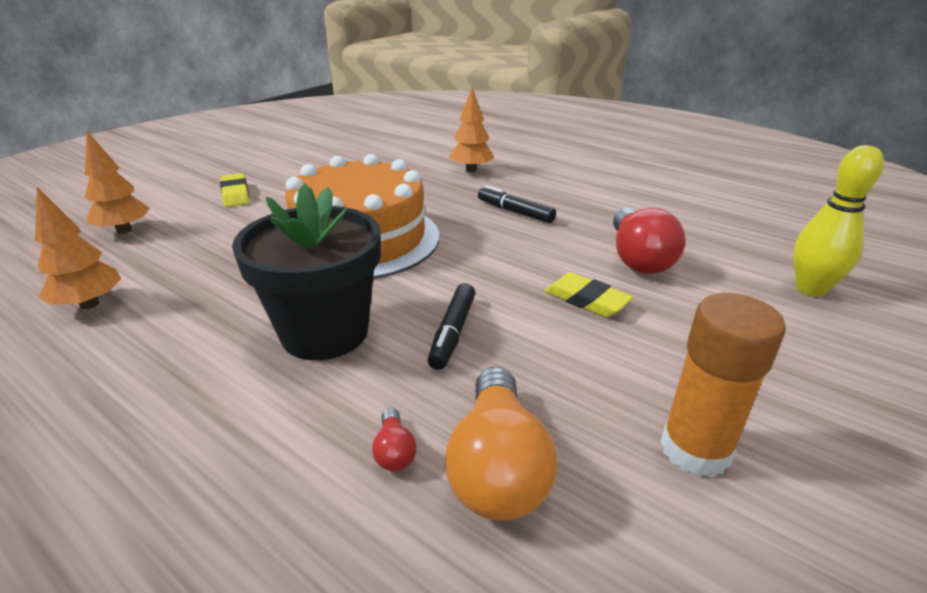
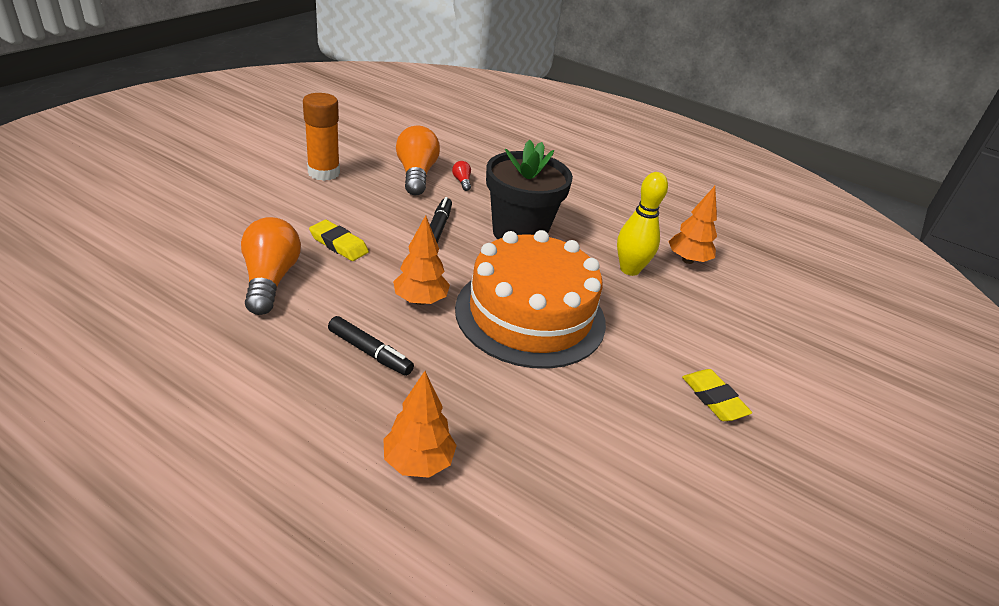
camera: 170 degrees right, 5 degrees up
(124, 230) = (759, 336): orange tree -> orange tree (420, 300)
(638, 258) = (270, 279): red light bulb -> orange light bulb
(810, 289) = (148, 243): yellow bowling pin -> yellow bowling pin (629, 269)

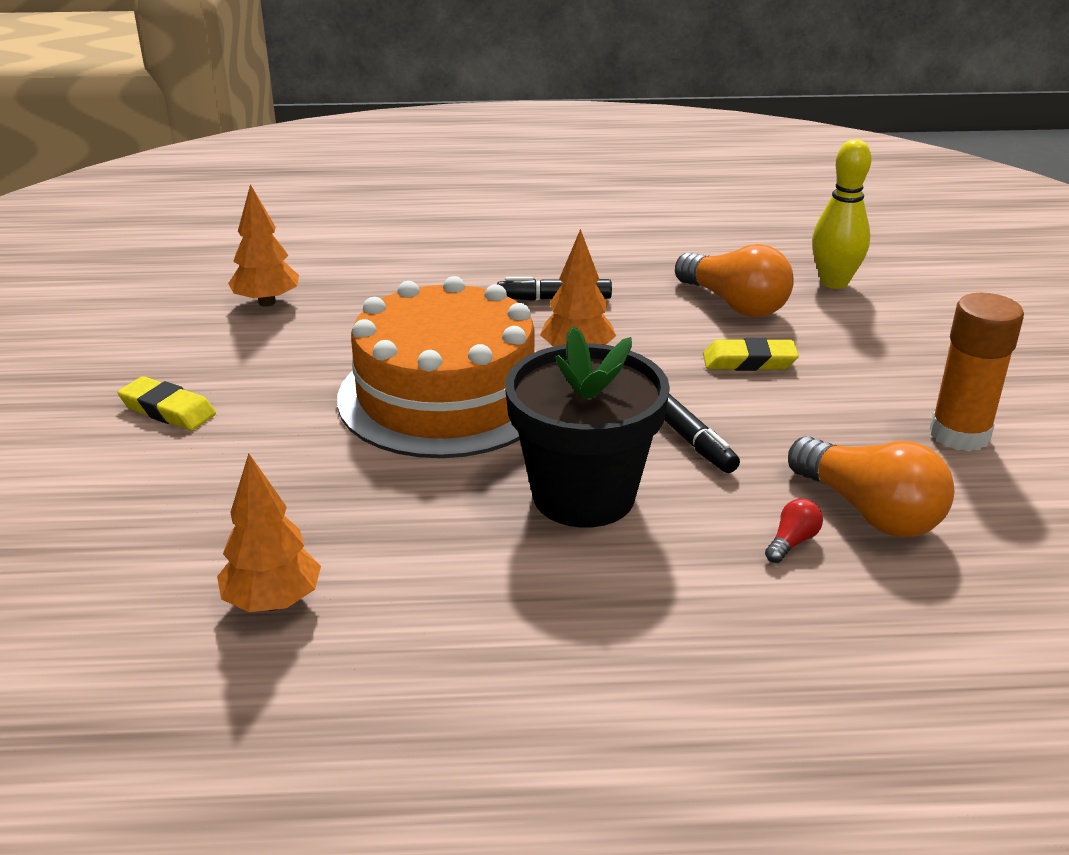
camera: 150 degrees right, 5 degrees down
(418, 462) = (421, 264): orange tree -> orange tree (267, 302)
(462, 181) = (792, 542): red light bulb -> red light bulb turned 90 degrees counterclockwise
(629, 269) = (365, 525): yellow bowling pin -> yellow bowling pin (834, 282)

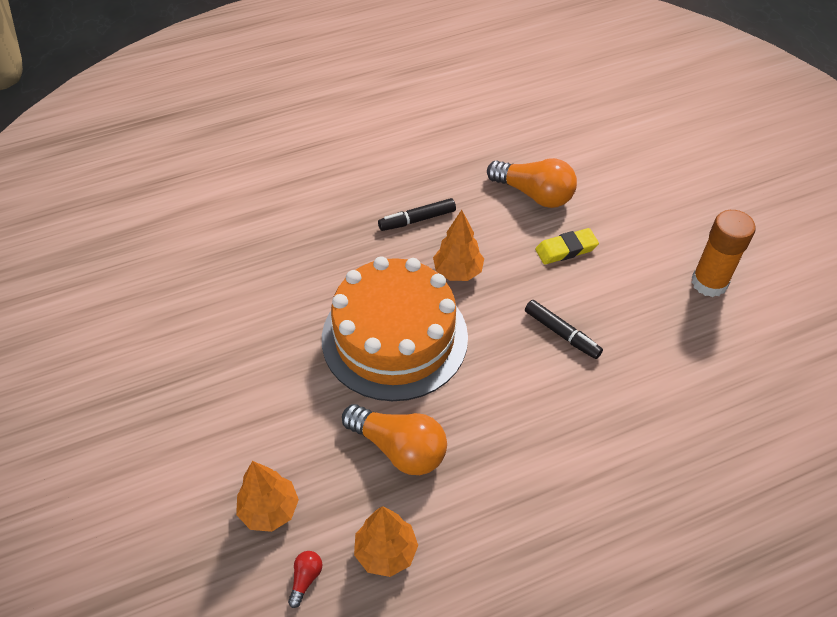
camera: 20 degrees left, 20 degrees up
(168, 410) = (217, 407): yellow eraser -> none
(267, 302) = (221, 277): orange tree -> orange tree (269, 510)
(583, 495) = (522, 402): black flower pot -> none
(792, 542) = (653, 404): red light bulb -> red light bulb (305, 579)
(834, 282) = (586, 155): yellow bowling pin -> none
(869, 511) = (684, 365): orange light bulb -> orange light bulb (399, 448)

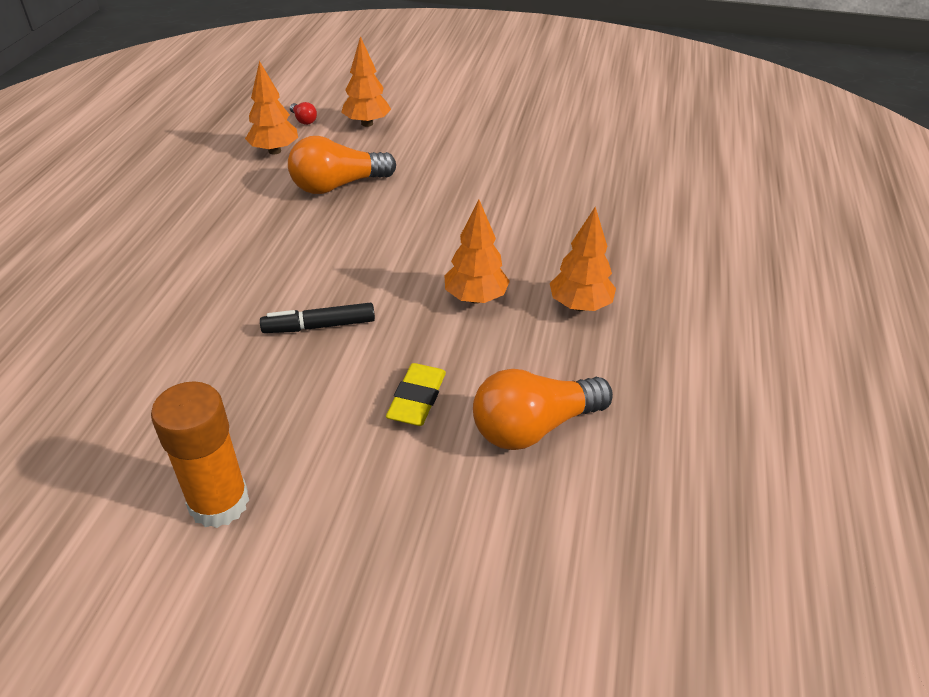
camera: 125 degrees right, 10 degrees down
(394, 337) = (442, 226): orange cake -> none
(417, 220) = (580, 306): black marker -> orange tree

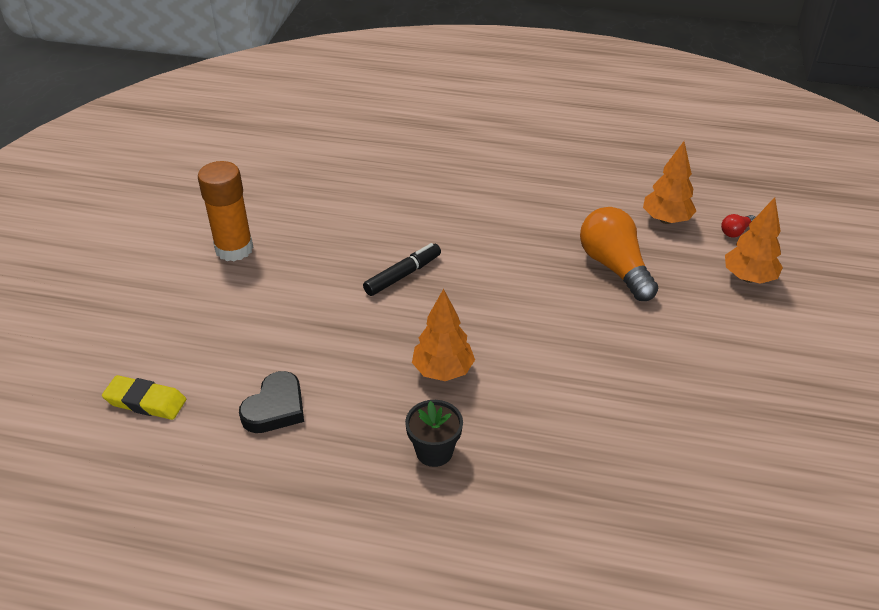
camera: 90 degrees right, 0 degrees up
(319, 326) = (403, 275): black marker -> black marker turned 60 degrees clockwise
(417, 399) = (315, 336): yellow eraser -> yellow eraser (145, 401)
(534, 427) = (275, 408): orange light bulb -> black heart
(580, 306) = (434, 451): orange tree -> black flower pot

